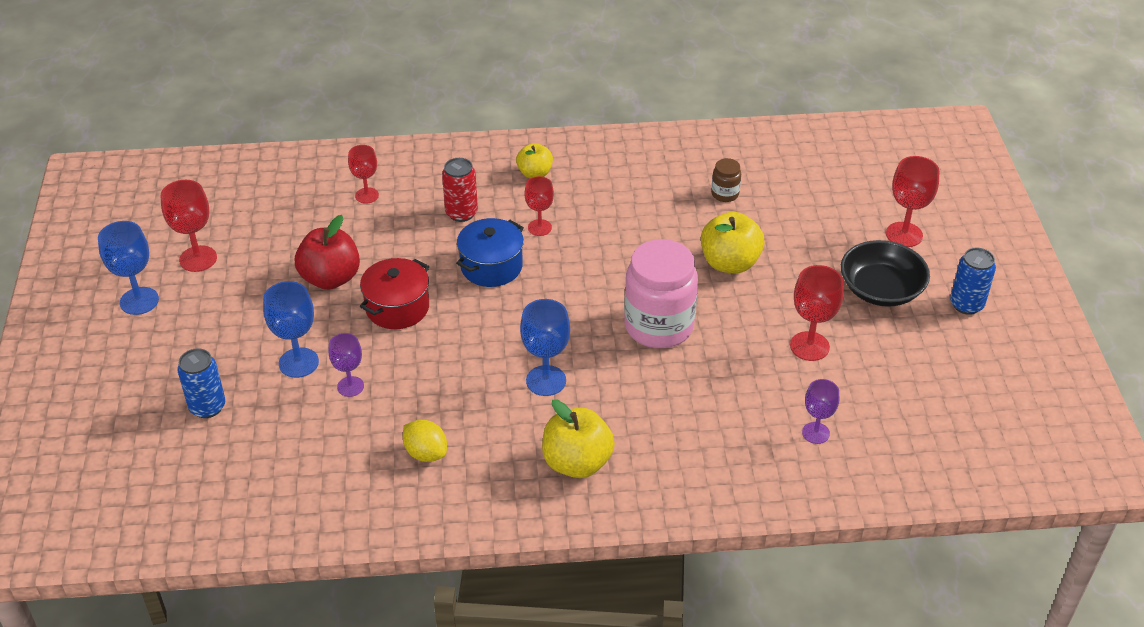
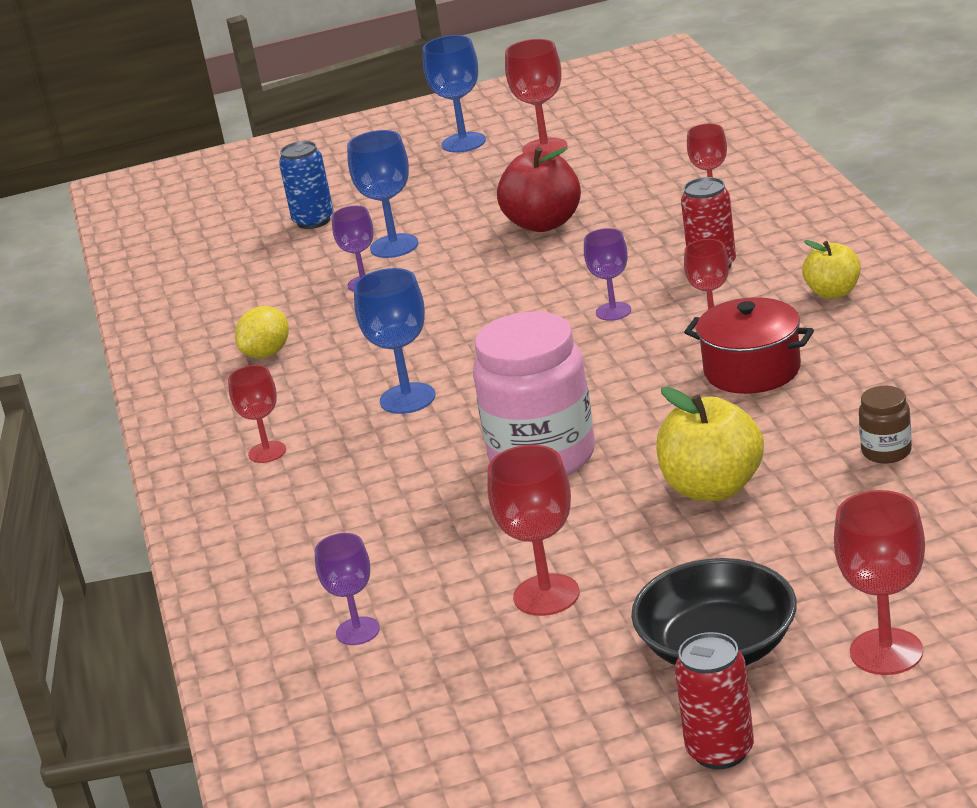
camera: 85 degrees right, 15 degrees down
(397, 307) = (508, 274): red pot -> red pot (752, 370)
(491, 266) = (613, 311): blue pot -> purple goblet
(577, 462) = (267, 452): yellow apple -> red goblet
(966, 304) = (720, 751): blue can -> red can

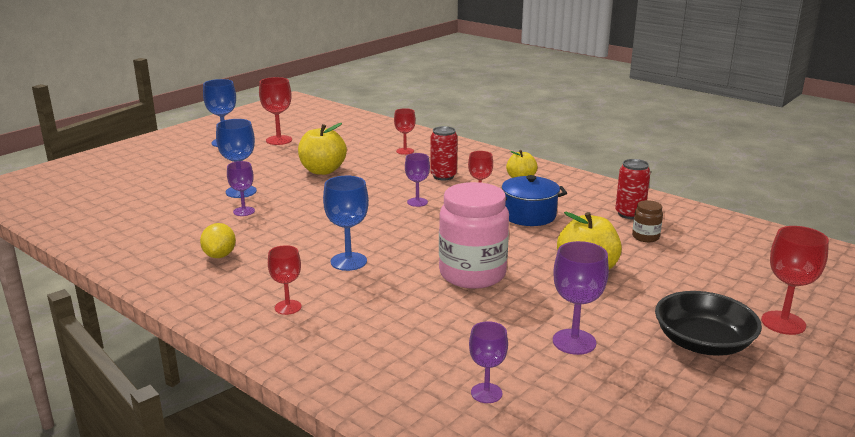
camera: 40 degrees left, 5 degrees down
(313, 221) = (169, 187): blue can -> none
(544, 223) = (322, 170): red apple -> yellow apple
(546, 595) = (574, 342): red goblet -> purple goblet
(720, 751) = (784, 395): red can -> red can (629, 214)
(752, 370) = (529, 215): red pot -> blue pot

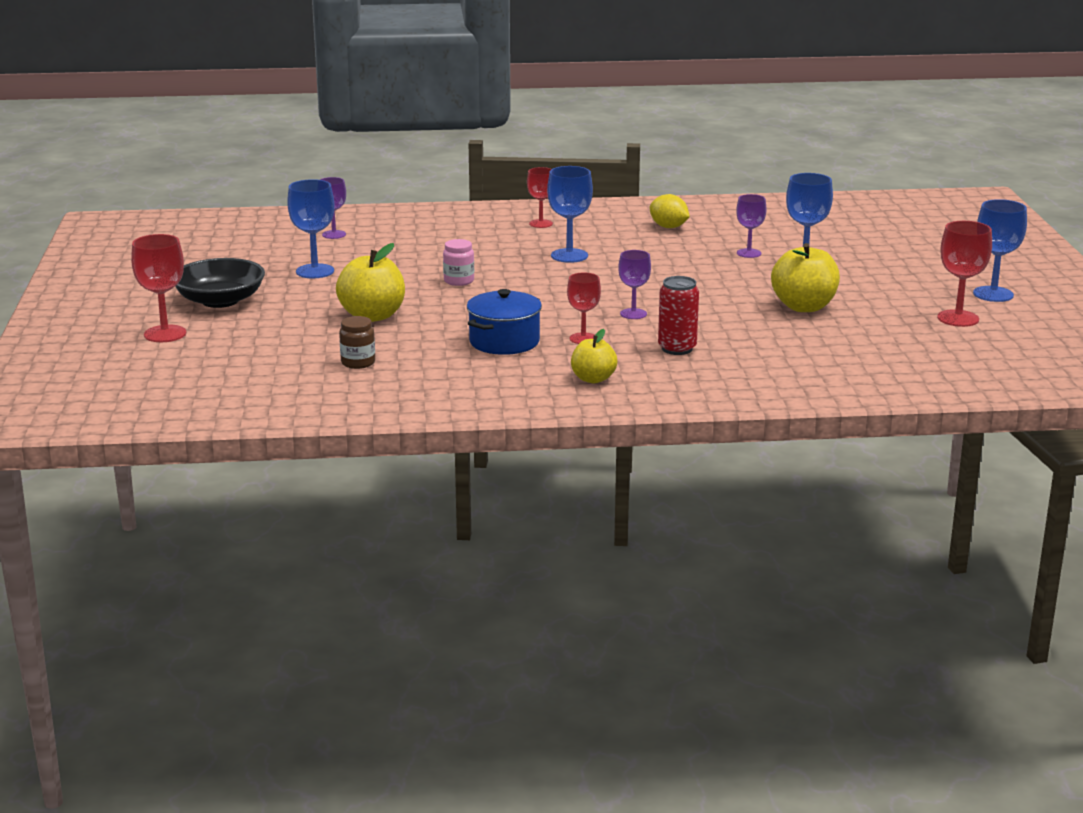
camera: 135 degrees right, 0 degrees up
(405, 151) = (797, 361): red goblet -> none
(472, 274) = (459, 281): pink jar -> pink jar, size x0.44
(574, 342) = (315, 271): purple goblet -> blue goblet
(629, 214) = (407, 381): red can -> none

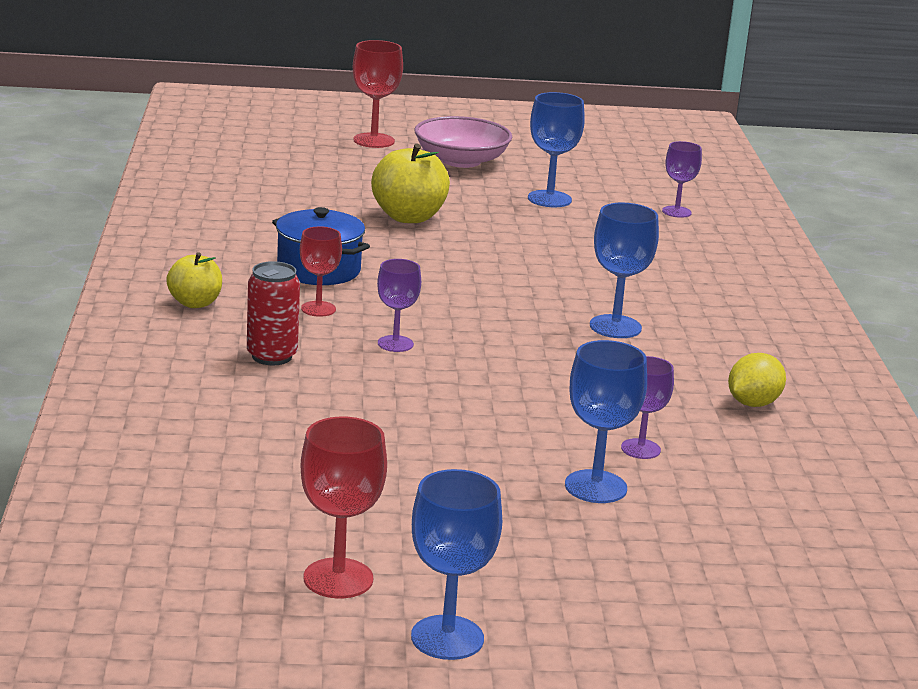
camera: 90 degrees right, 0 degrees up
(220, 300) = (461, 161): black bowl -> pink bowl
(358, 363) = (278, 206): brown jar -> none
(459, 281) = (517, 261): pink jar -> none
(541, 224) = (746, 321): red goblet -> none
(804, 307) = (406, 458): yellow apple -> none

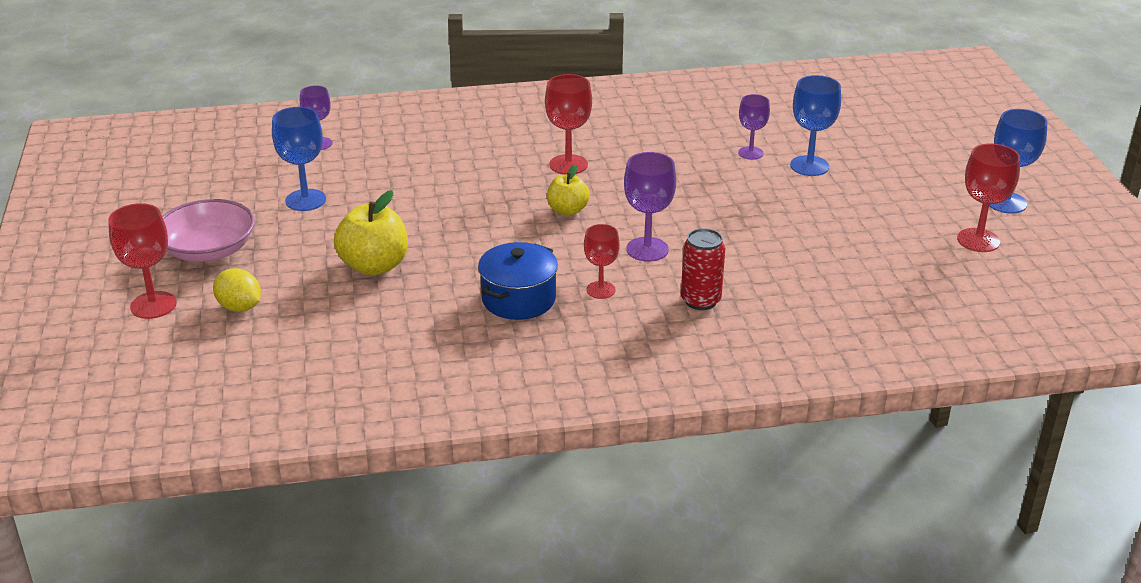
camera: 95 degrees left, 10 degrees up
(195, 303) = (620, 352): yellow apple -> yellow apple (567, 210)
(395, 344) = (647, 249): purple goblet -> purple goblet, size x1.51
(615, 327) = (568, 165): blue goblet -> red goblet
(753, 403) = (663, 118): yellow lemon -> yellow lemon (239, 307)

